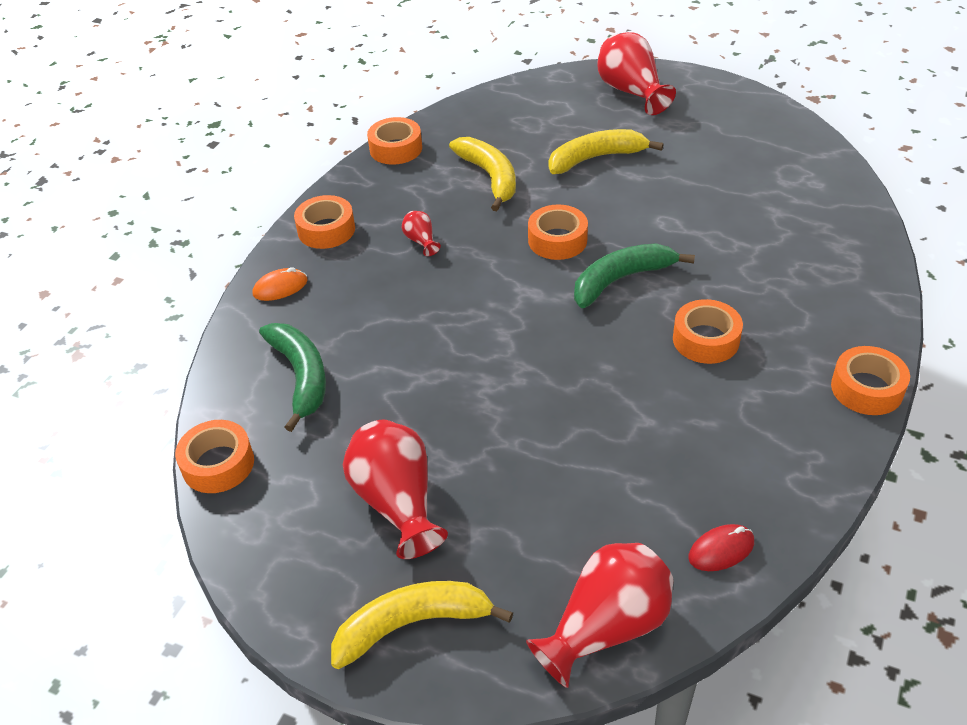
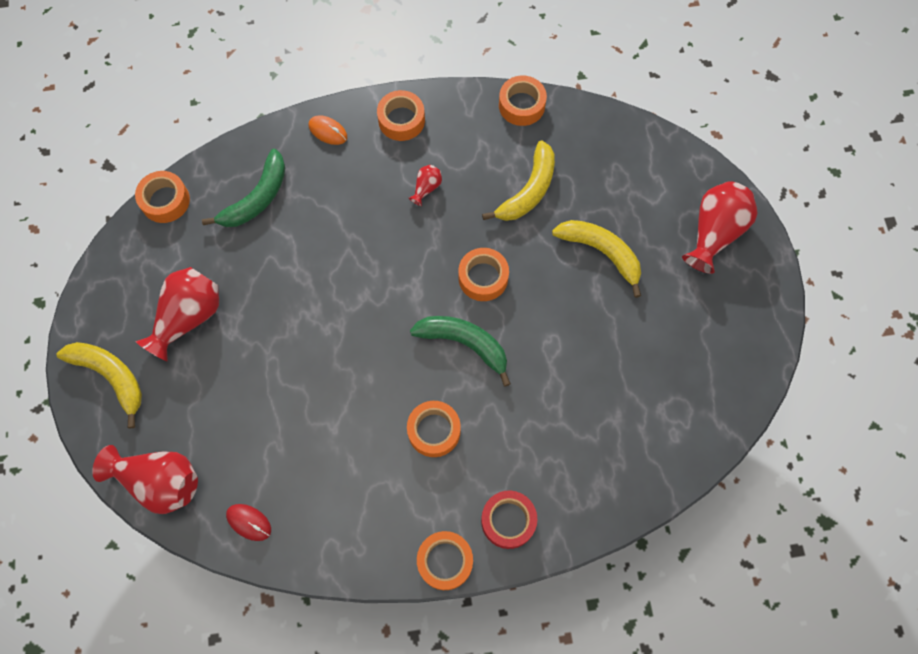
camera: 55 degrees right, 25 degrees up
(844, 323) = (508, 520): none -> red tape

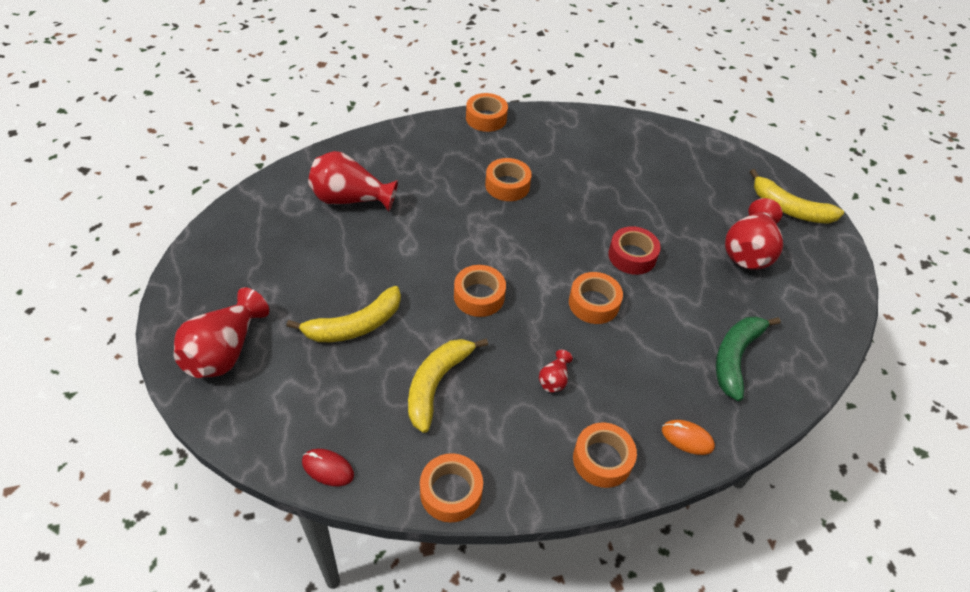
camera: 170 degrees right, 20 degrees down
(159, 482) = (712, 151): red vase -> red vase (350, 199)
(165, 201) = (829, 349): orange tape -> orange tape (593, 303)
(249, 522) = (636, 133): red mouse -> red mouse (328, 468)
(464, 343) = (490, 243): green banana -> none
(508, 520) = (440, 138): red tape -> red tape (632, 256)
(601, 252) = (355, 325): yellow banana -> yellow banana turned 60 degrees counterclockwise

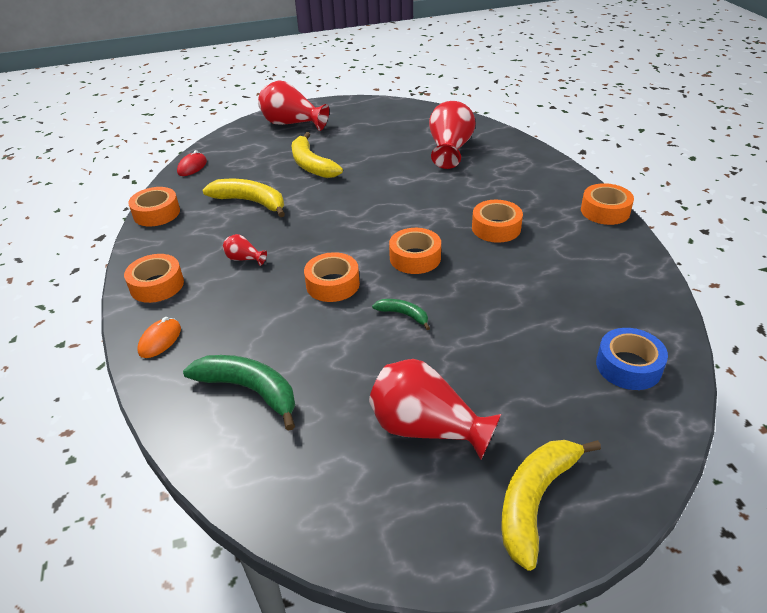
camera: 95 degrees right, 10 degrees down
(479, 296) = (341, 217): orange tape -> orange tape (415, 258)
(632, 256) = (403, 315): red tape -> green banana
(672, 148) = (628, 366): none -> blue tape

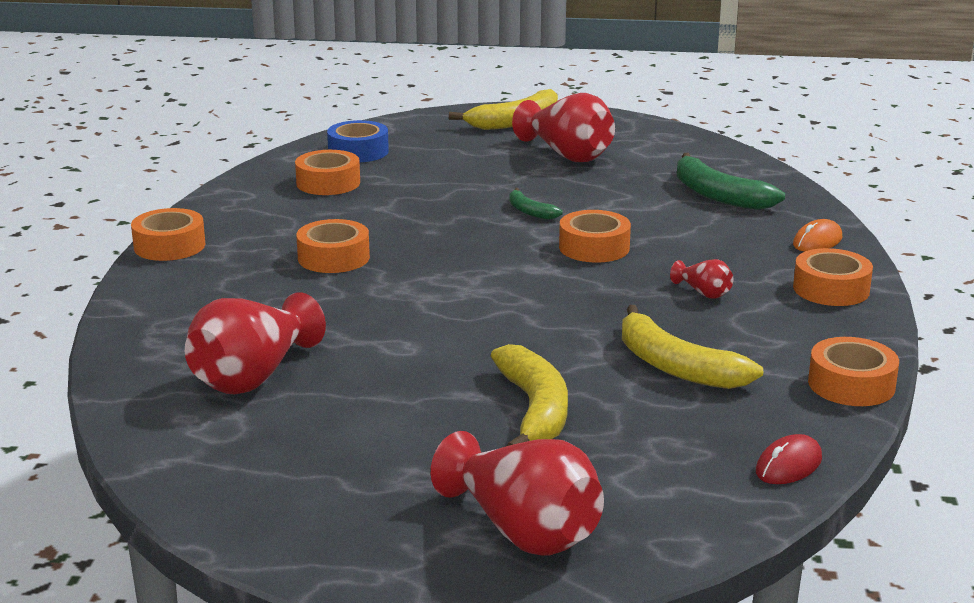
camera: 160 degrees left, 15 degrees down
(415, 258) = (472, 251): orange tape -> orange tape (328, 183)

